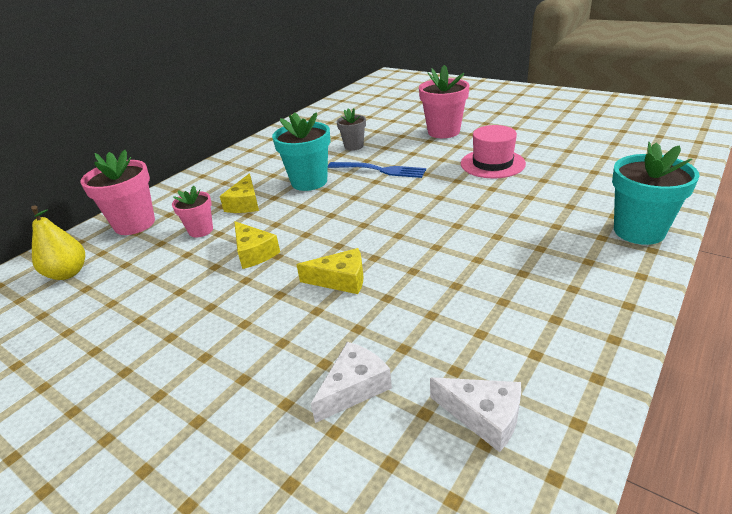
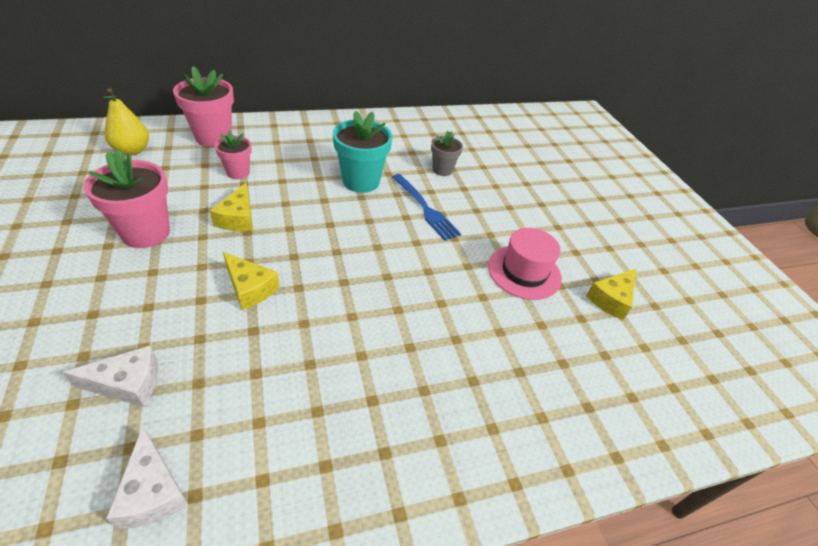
camera: 30 degrees right, 10 degrees up
(245, 203) = (294, 169): yellow cheese -> yellow cheese (611, 299)
(443, 132) = (536, 206): pink flower pot -> pink flower pot (146, 233)
(639, 231) = (536, 454): turquoise flower pot -> none

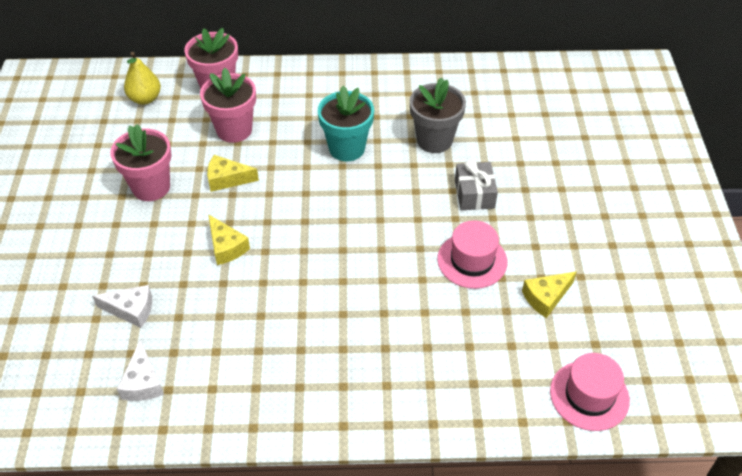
camera: 20 degrees right, 5 degrees up
(238, 172) = (234, 130): pink flower pot -> pink flower pot, size x1.70
(238, 218) = (227, 179): yellow cheese -> yellow cheese turned 75 degrees clockwise
(425, 208) = (401, 184): blue fork -> none
(442, 170) = (434, 140): grey flower pot -> grey flower pot, size x1.70
(498, 211) = (474, 194): none -> grey gift
(710, 398) = (589, 395): none -> pink hat

